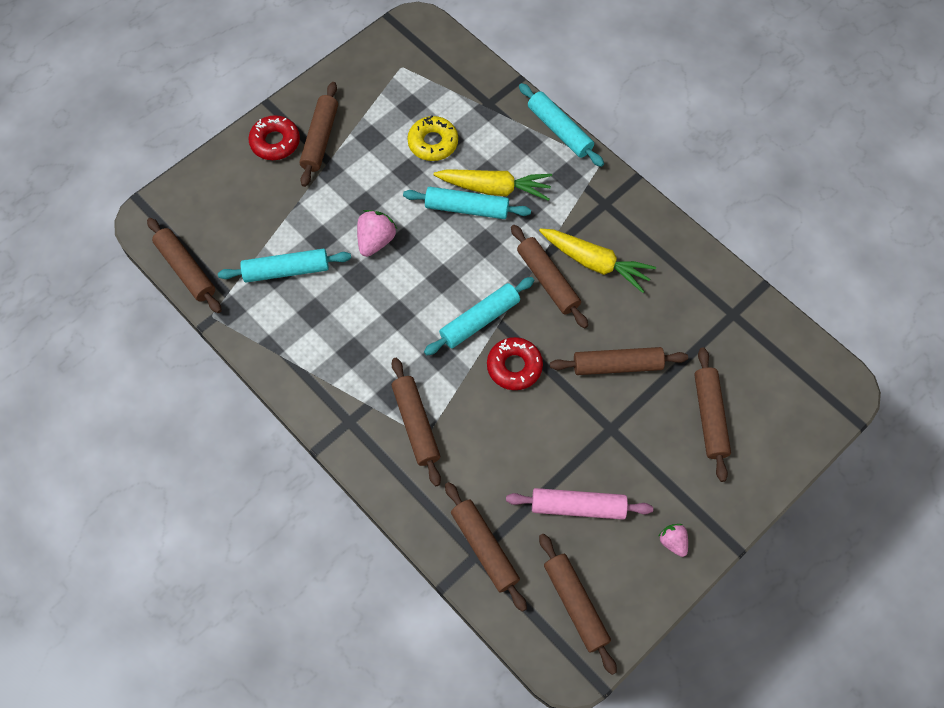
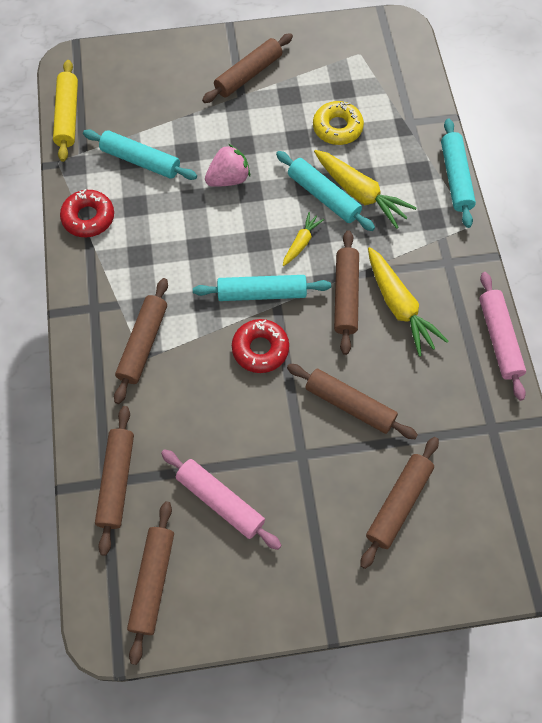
camera: 35 degrees right, 0 degrees up
(186, 270) = (67, 116): brown rolling pin -> yellow rolling pin
(275, 142) = (211, 58): red donut -> red donut (88, 218)
(479, 258) = (301, 242): none -> yellow carrot
(673, 542) = (278, 589): pink strawberry -> none
(687, 241) = (499, 339): none -> pink rolling pin

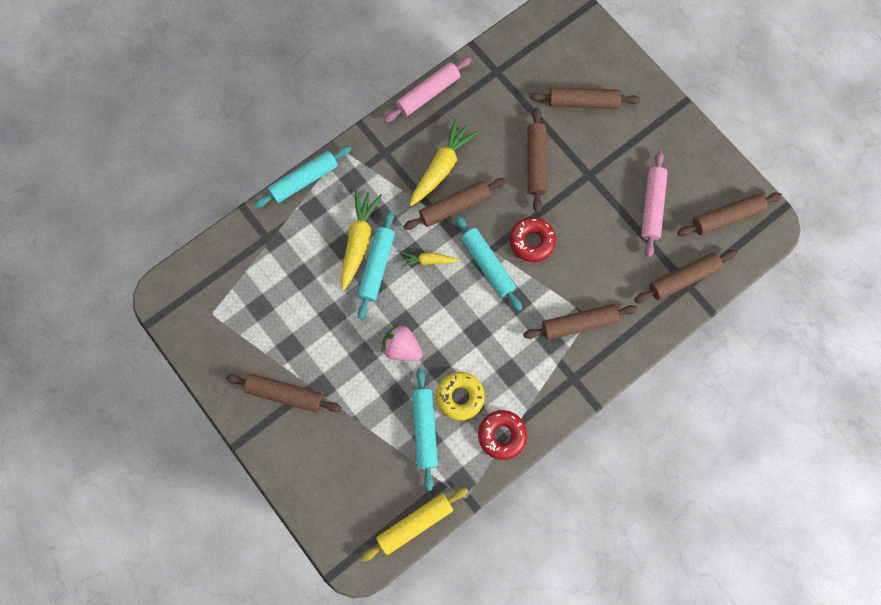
camera: 120 degrees left, 10 degrees up
(337, 128) = (303, 291): yellow donut -> yellow donut (460, 396)

